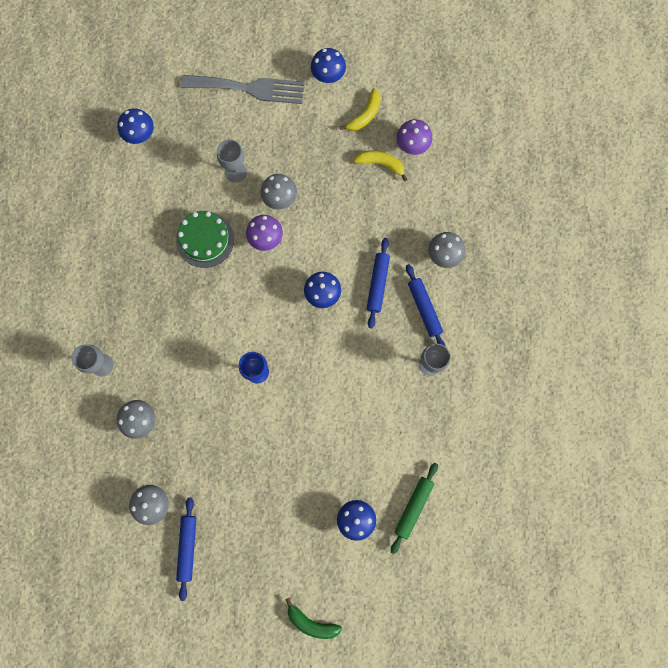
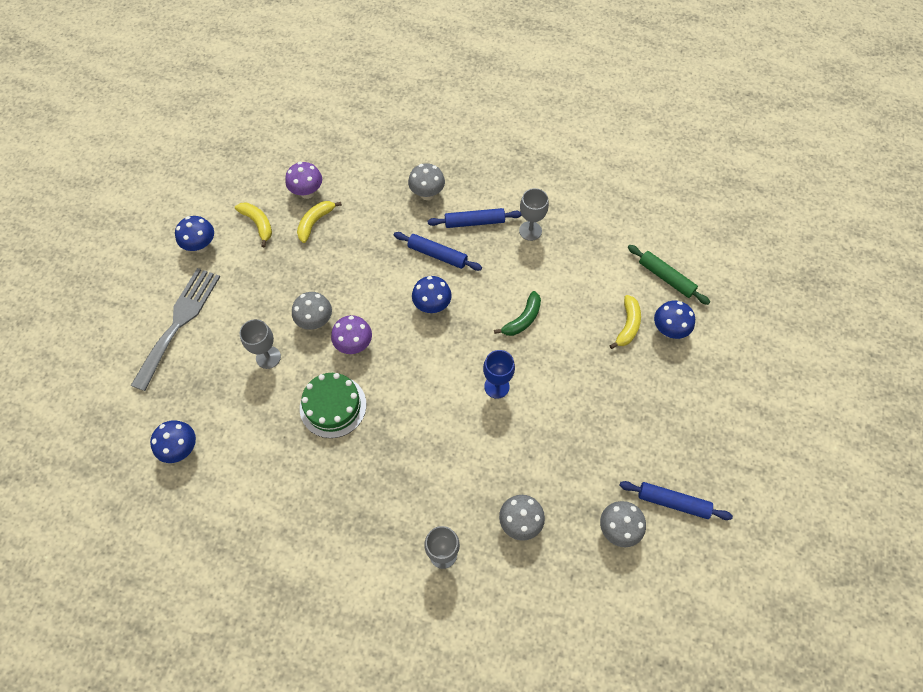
camera: 75 degrees left, 15 degrees down
(311, 622) = (767, 395): green banana -> green banana (522, 319)
(350, 478) = (627, 325): none -> yellow banana

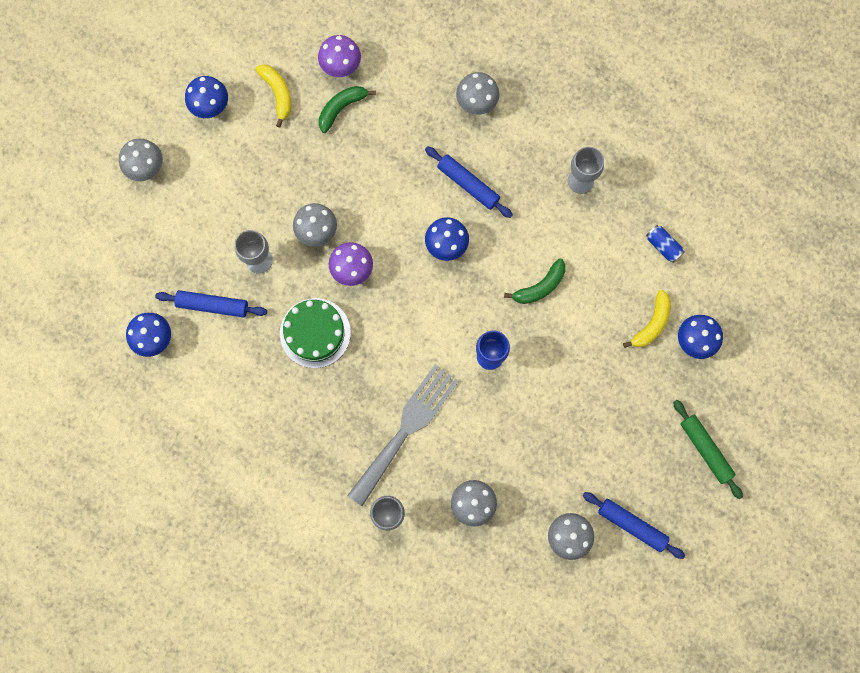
camera: 15 degrees right, 15 degrees up
(151, 306) = (146, 167): none -> grey mushroom
(179, 322) = (172, 195): grey fork -> grey fork (406, 429)
(315, 222) = (341, 108): yellow banana -> green banana
(474, 222) = (520, 153): blue rolling pin -> blue rolling pin (212, 305)
(615, 263) = (663, 246): none -> blue can
(666, 278) = (714, 278): green rolling pin -> green rolling pin (705, 449)

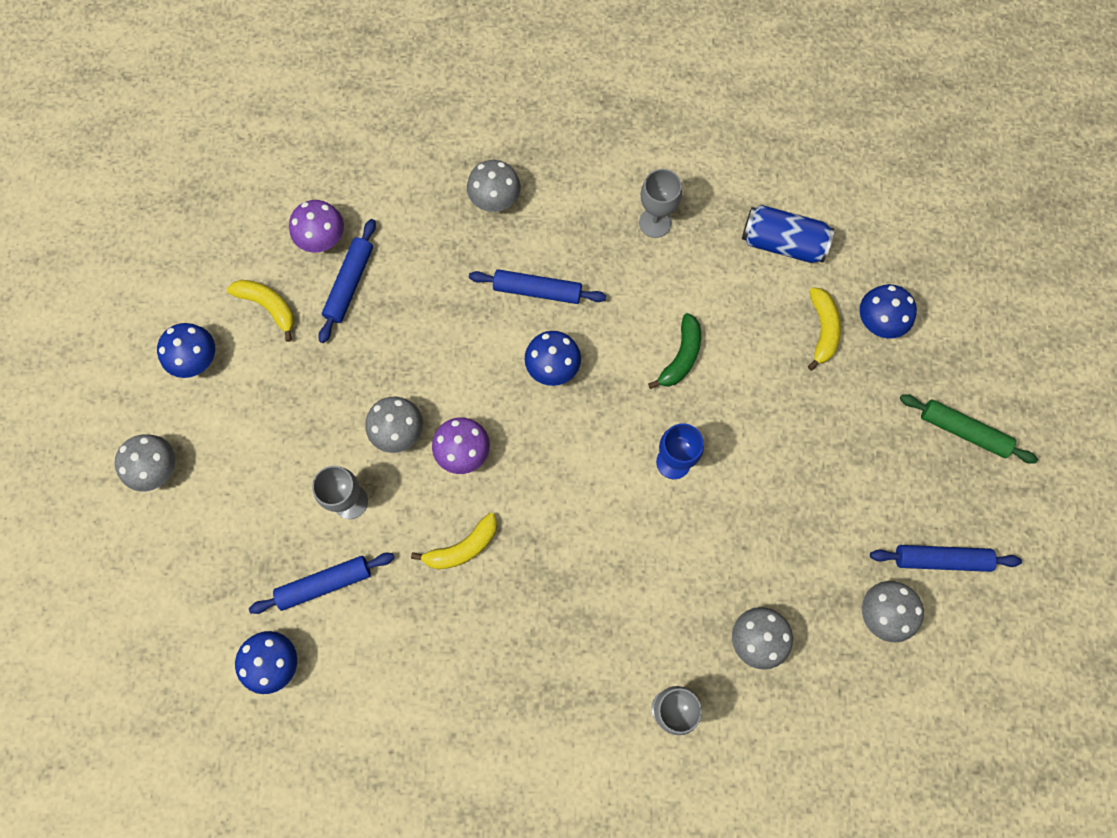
camera: 30 degrees left, 5 degrees down
(315, 333) = (462, 548): green cake -> yellow banana
(341, 108) = (350, 284): green banana -> blue rolling pin
(406, 429) = (630, 598): grey fork -> none
(663, 246) = (782, 243): blue can -> blue can, size x1.76

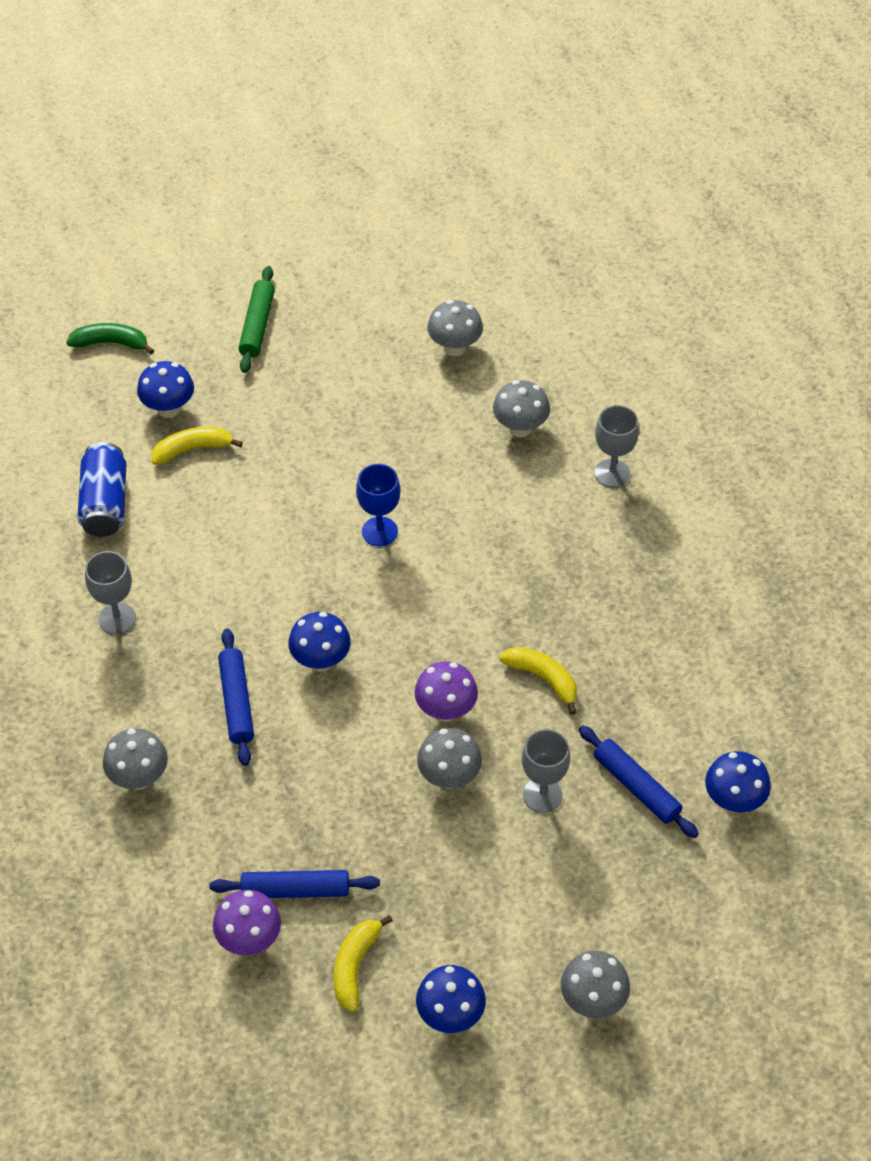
camera: 110 degrees left, 20 degrees down
(681, 357) = (265, 555): green banana -> green banana (111, 343)
(941, 559) = (387, 318): blue rolling pin -> none

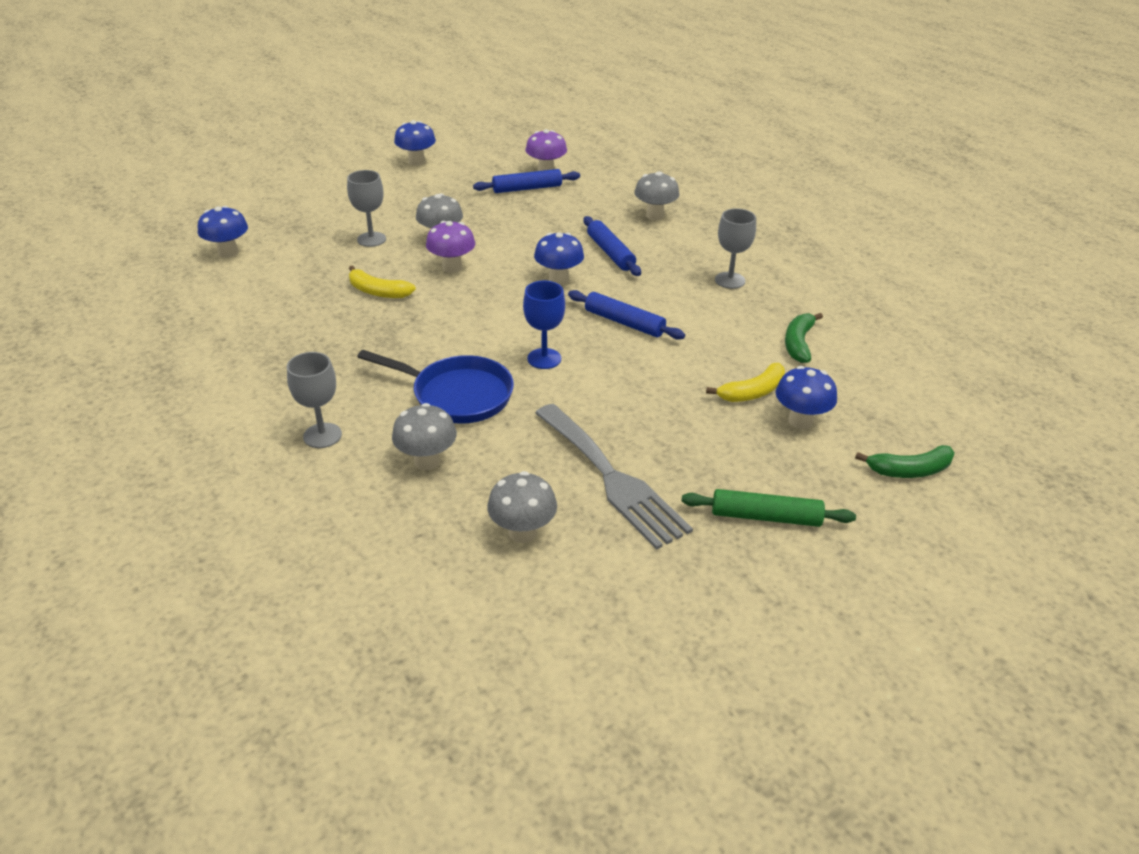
camera: 165 degrees right, 15 degrees down
(105, 503) = (798, 343): blue can -> green banana
(257, 325) = (766, 517): green rolling pin -> green rolling pin turned 75 degrees counterclockwise
(355, 966) = (479, 170): yellow banana -> none
(365, 381) = (612, 478): none -> grey fork
(479, 499) = (457, 395): none -> blue pan
(593, 1001) = (331, 174): grey mushroom -> none
(636, 787) = (302, 250): blue rolling pin -> blue rolling pin (624, 322)

